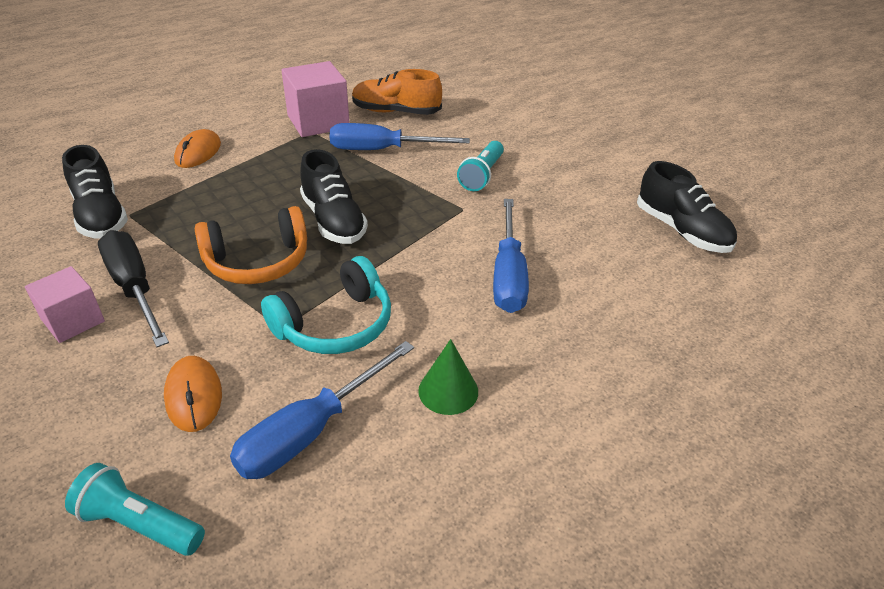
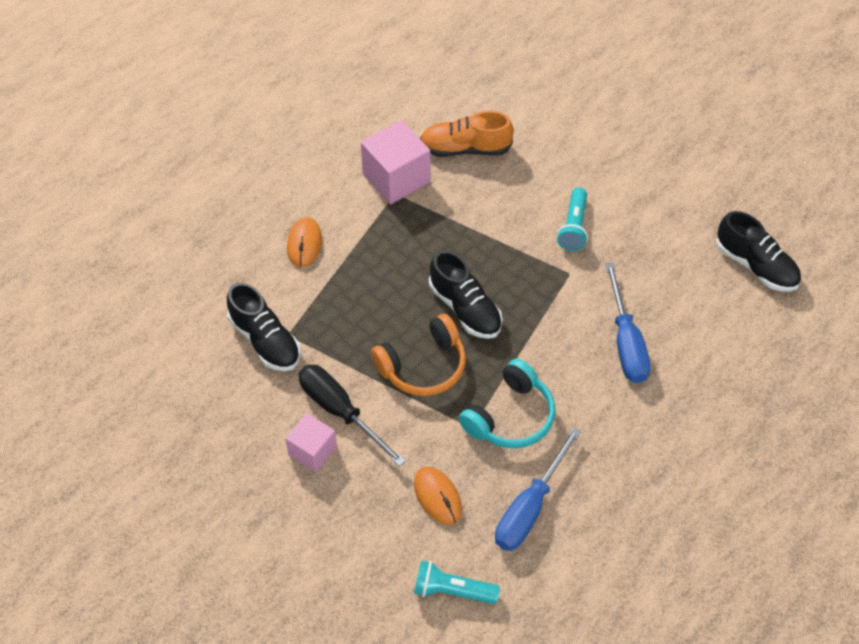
camera: 10 degrees left, 15 degrees up
(382, 150) = (472, 209): blue screwdriver -> none
(448, 391) = (611, 458): green cone -> none

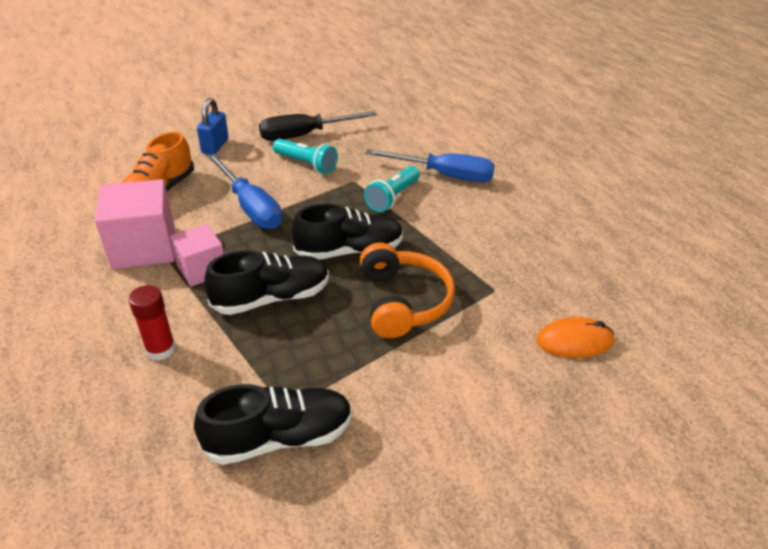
camera: 70 degrees left, 15 degrees down
(304, 244) = (160, 349): orange mouse -> red glue stick
(312, 451) = (477, 437): pink cube -> pink cube (202, 269)
(340, 411) = (429, 391): black screwdriver -> black screwdriver (305, 135)
(452, 590) = (696, 365): turquoise flashlight -> turquoise flashlight (392, 197)
(510, 417) = (493, 261): turquoise headphones -> none
(529, 508) = (602, 280): blue screwdriver -> blue screwdriver (250, 207)
(559, 148) = (215, 146): none -> blue padlock
(755, 266) = (408, 104): black shoe -> black shoe (271, 298)

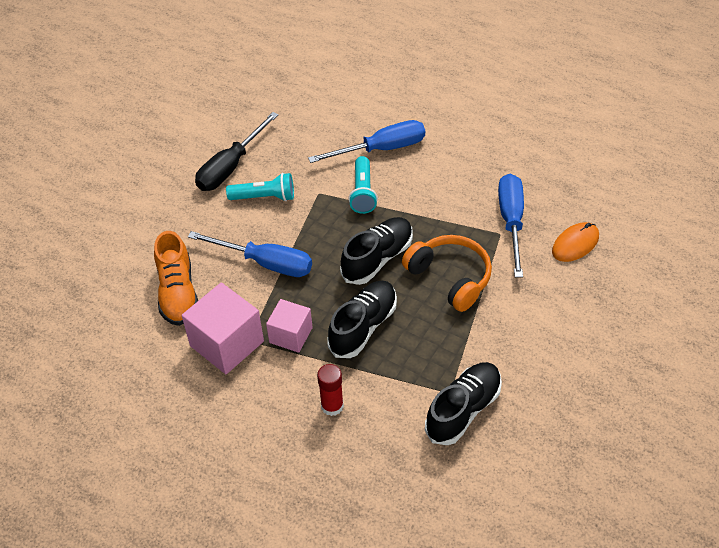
camera: 30 degrees left, 10 degrees up
(215, 146) = (167, 221): blue padlock -> none
(517, 285) = (511, 222): none -> blue screwdriver

